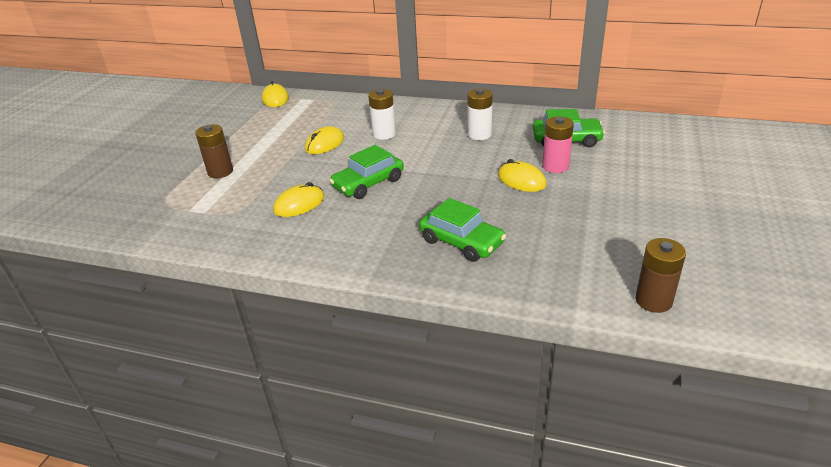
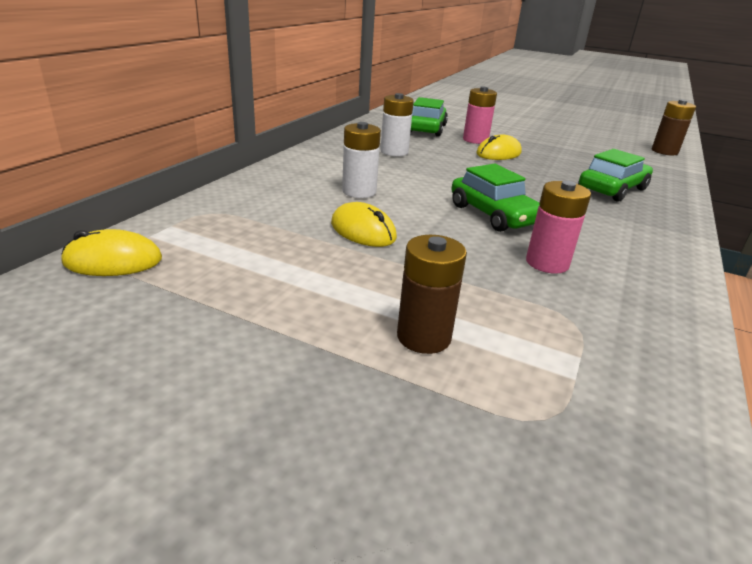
camera: 85 degrees left, 5 degrees down
(299, 204) = (547, 263): yellow mouse -> pink battery

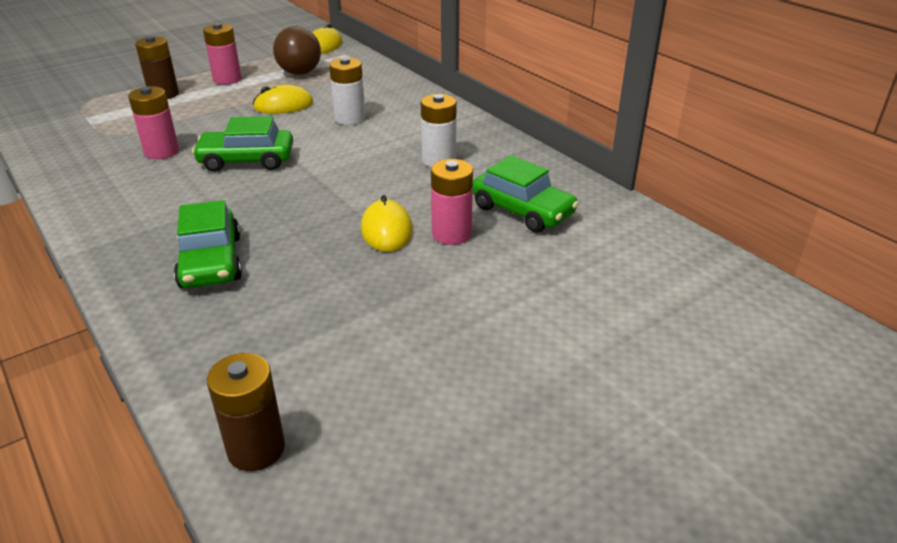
camera: 120 degrees right, 5 degrees up
(235, 254) = (298, 69): none -> brown light bulb
(317, 299) = (227, 79): none -> pink battery

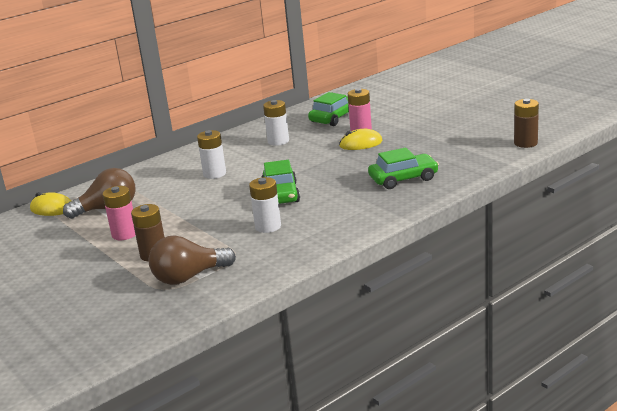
camera: 90 degrees left, 10 degrees down
(93, 112) = (189, 277): none -> brown light bulb
(161, 151) = (268, 226): pink battery -> white battery
(283, 105) = (187, 200): yellow mouse -> none

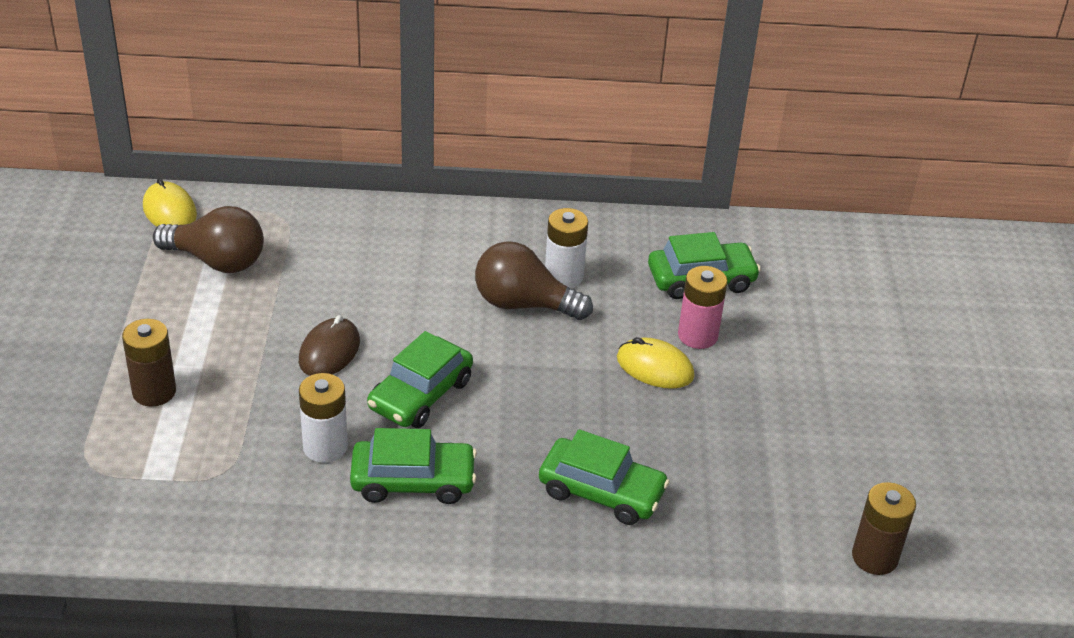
camera: 35 degrees right, 15 degrees up
(124, 234) = (175, 325): pink battery -> none
(189, 277) = (134, 467): brown light bulb -> brown light bulb (523, 304)
(214, 174) = (405, 286): white battery -> none
(216, 204) = (329, 351): none -> brown mouse
(324, 214) = (413, 481): none -> green car

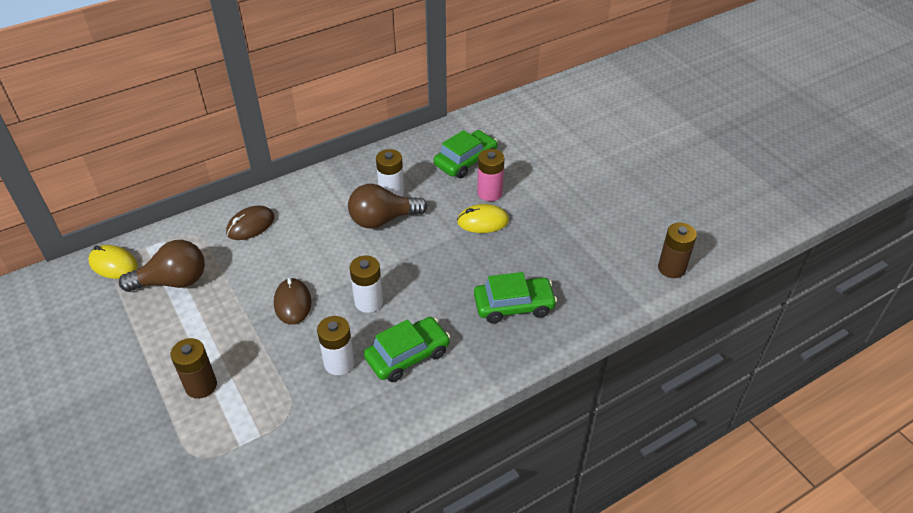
camera: 30 degrees left, 5 degrees up
(356, 237) = (250, 225): none -> brown mouse
(420, 394) = (369, 302): green car -> white battery

